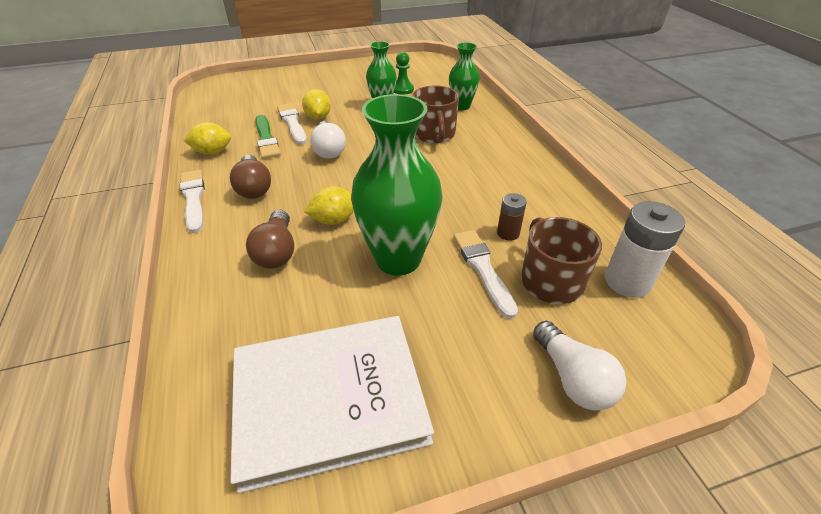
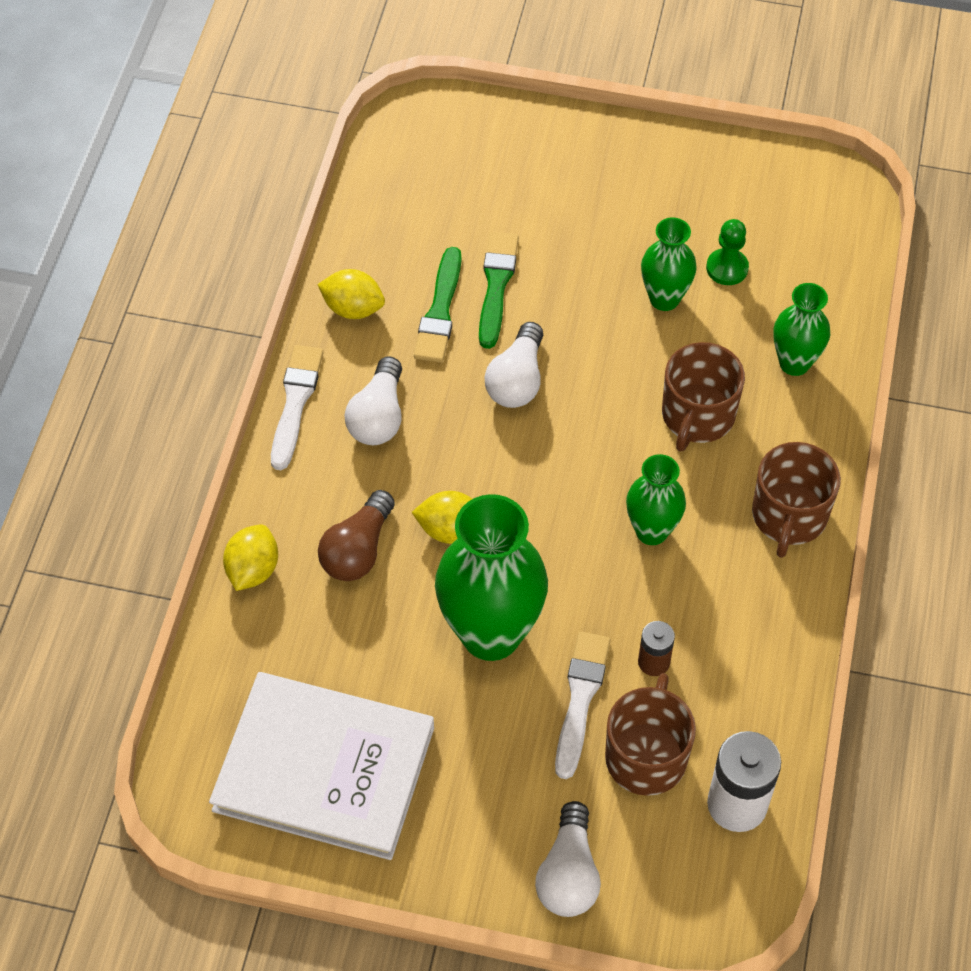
camera: 30 degrees right, 15 degrees up
(254, 187) = (378, 416): brown light bulb -> white light bulb
(292, 123) = (496, 285): white brush -> green brush
(318, 117) = (543, 288): yellow lemon -> yellow lemon (253, 570)
(452, 180) = (651, 531): none -> green vase
(514, 152) = (789, 516): none -> brown mug

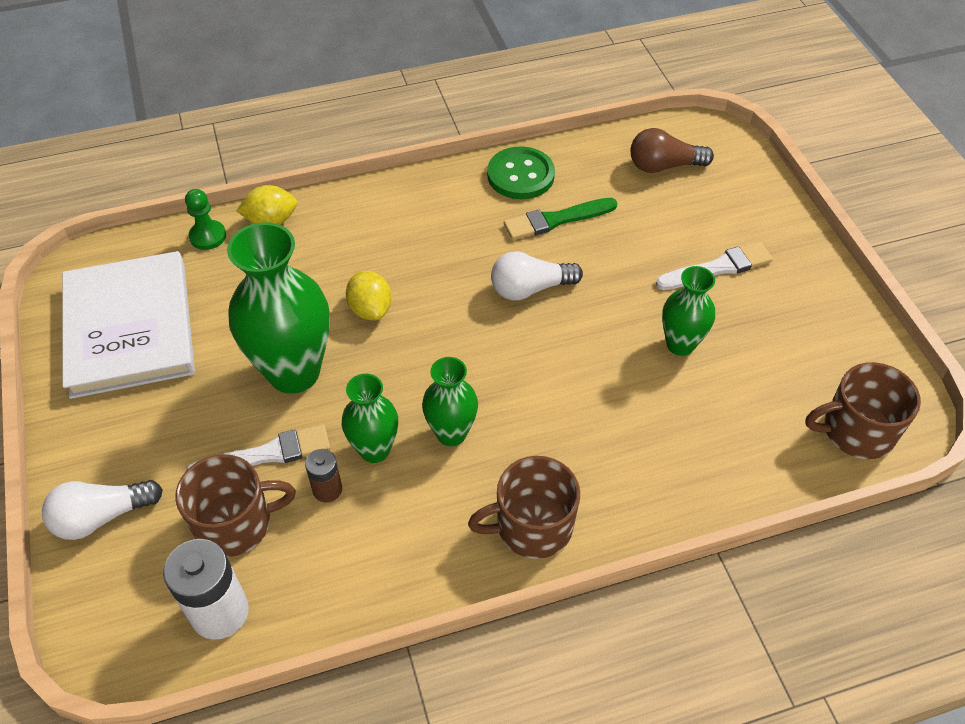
camera: 60 degrees right, 5 degrees down
(295, 402) = (420, 182): white brush -> white brush (718, 268)
(353, 308) = (520, 175): yellow lemon -> green button
(358, 550) = (321, 266): brown light bulb -> brown light bulb (664, 166)
(378, 416) = (440, 228): white light bulb -> none
(496, 285) = (605, 240): green brush -> none
(697, 416) = (584, 416): brown mug -> brown mug (856, 431)
(727, 268) = (746, 372): green pawn -> green pawn (208, 236)
(794, 363) = (692, 462): green vase -> green vase (374, 450)

